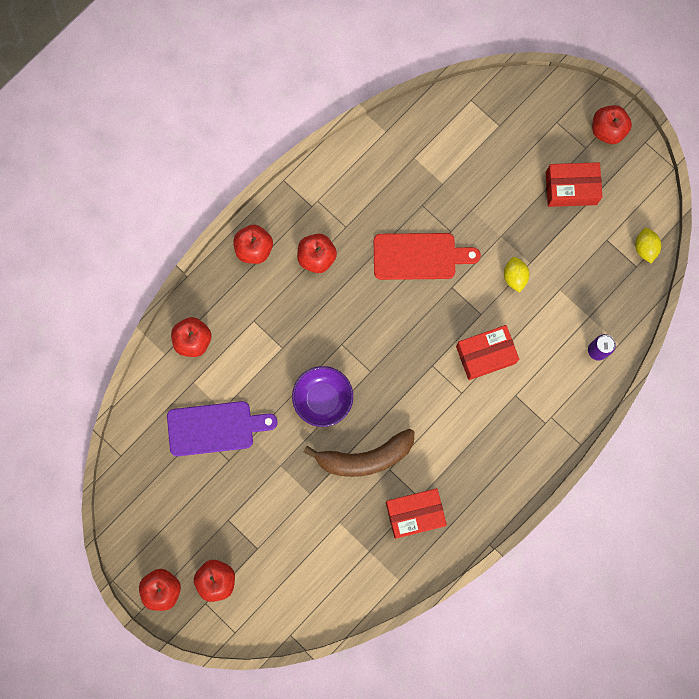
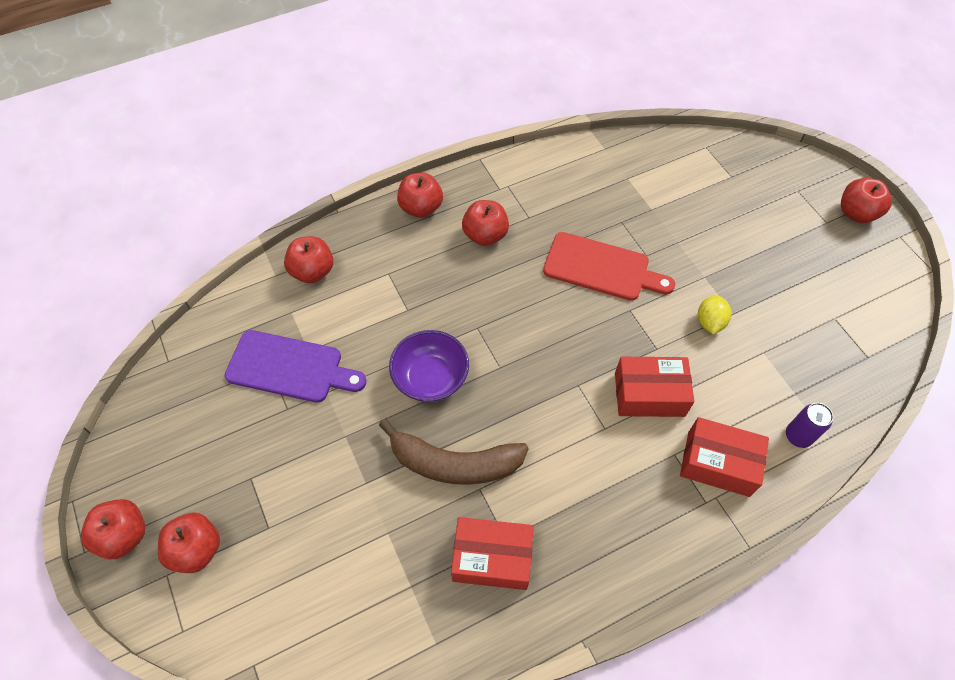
camera: 20 degrees right, 20 degrees down
(571, 188) = (801, 255): red box -> red box (718, 463)
(645, 248) = (882, 341): yellow lemon -> none

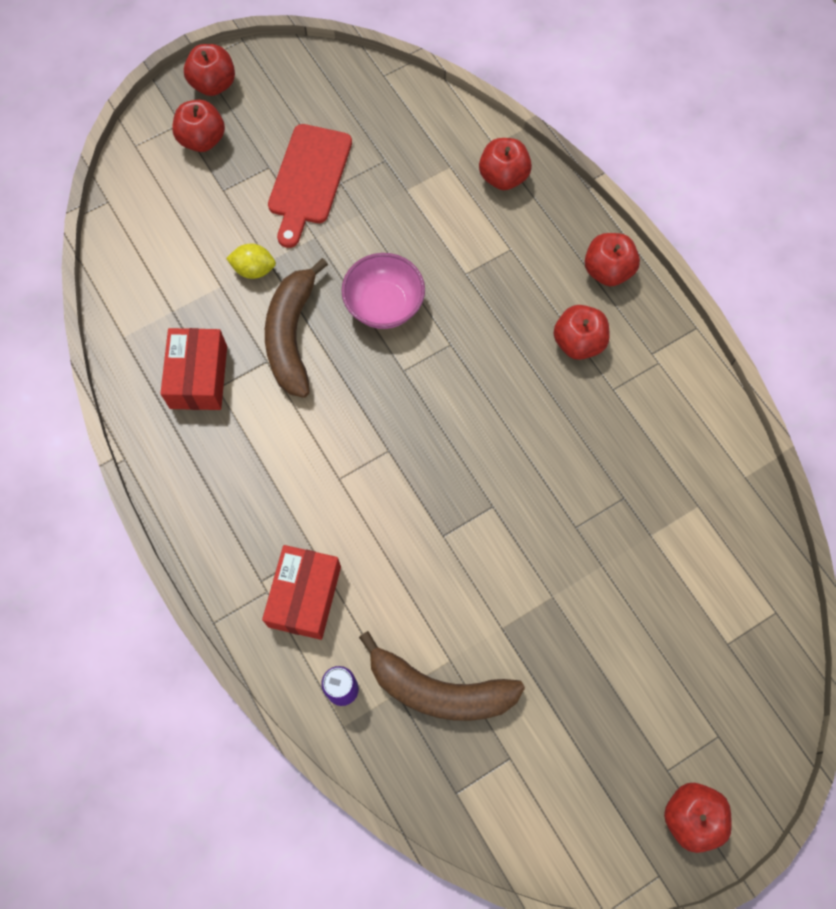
camera: 85 degrees right, 10 degrees up
(290, 368) = (385, 177): purple cutting board -> none
(430, 378) = (384, 305): purple bowl -> pink bowl
(601, 268) = (548, 474): red cutting board -> red cutting board (308, 179)
(649, 394) = (383, 526): red box -> none
(710, 322) = (486, 599): yellow lemon -> yellow lemon (254, 269)
(788, 362) = (439, 690): none -> brown banana

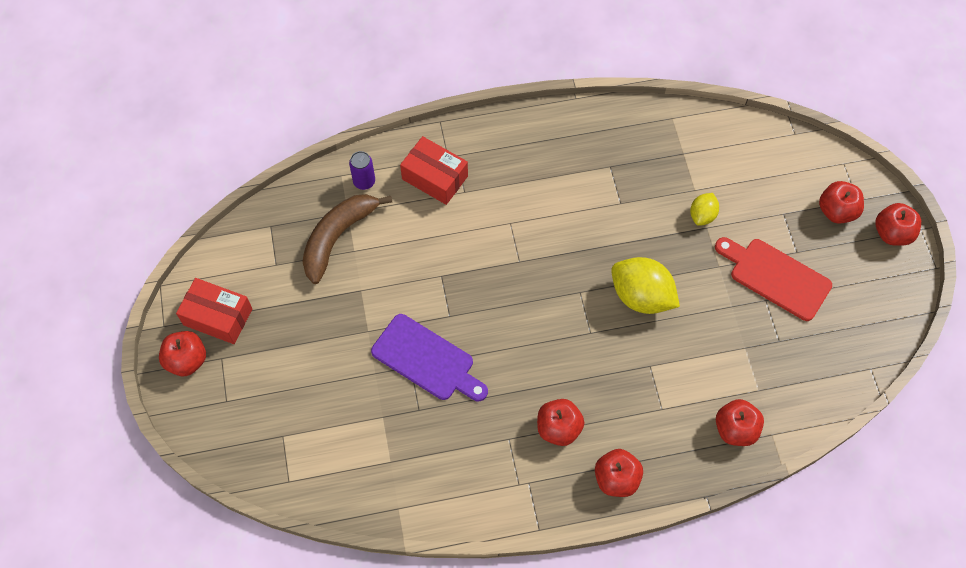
camera: 110 degrees right, 5 degrees down
(198, 377) = (623, 156): red box -> red box (218, 317)
(292, 335) = (636, 225): brown banana -> none
(384, 305) = (641, 296): pink bowl -> yellow lemon
(560, 511) = (427, 360): none -> purple cutting board

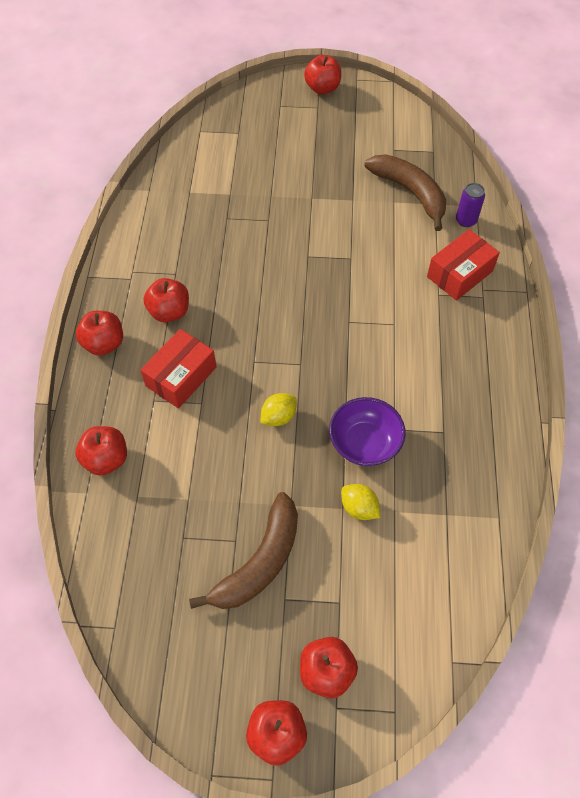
camera: 105 degrees right, 5 degrees down
(218, 317) = (355, 109): red box -> red box (181, 377)
(427, 360) = (270, 232): purple cutting board -> none
(641, 296) = (278, 417): yellow lemon -> yellow lemon, size x0.54
(642, 223) = (364, 443): none -> purple bowl
(775, 277) = (259, 562): red cutting board -> brown banana

